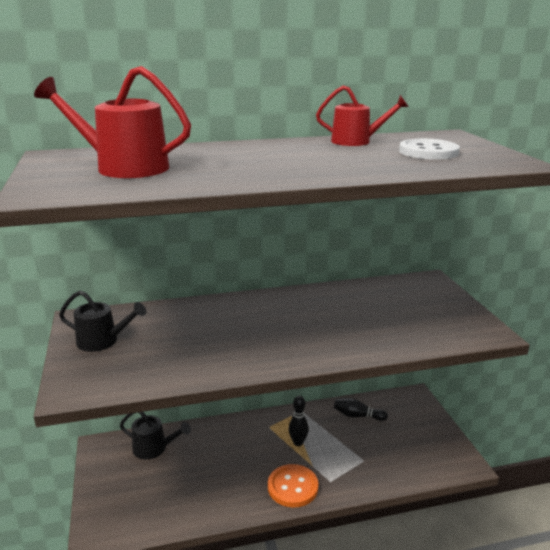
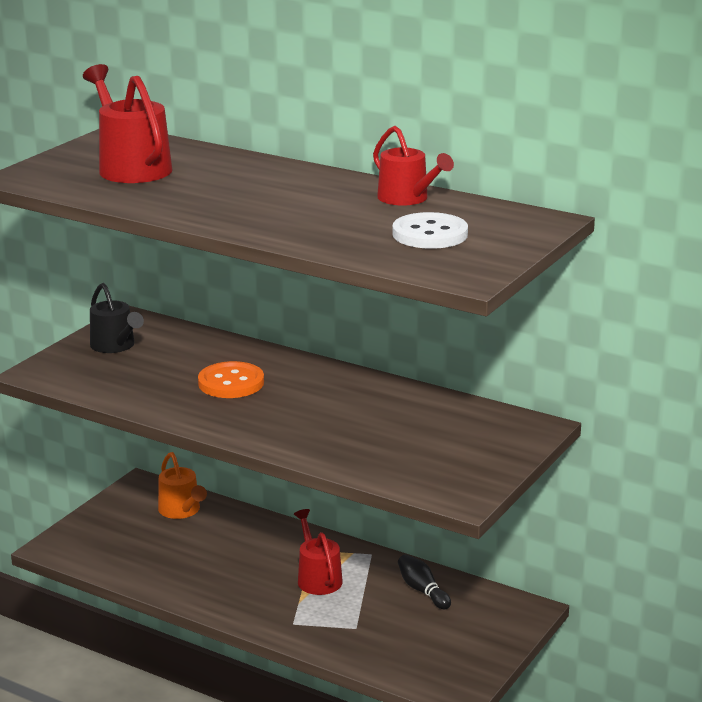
camera: 45 degrees right, 0 degrees up
(154, 448) = (181, 510): black watering can -> orange watering can
(292, 487) = (251, 607): orange button -> orange button (231, 383)
(298, 442) = (317, 578): black bowling pin -> red watering can

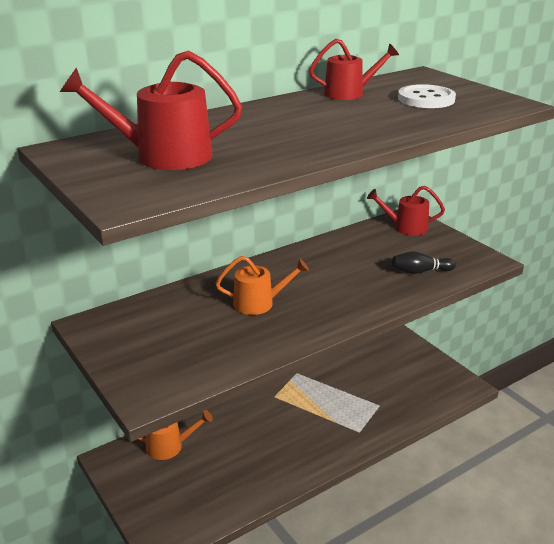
camera: 65 degrees left, 5 degrees up
(115, 346) = (135, 342): black watering can -> none
(231, 383) = (259, 303): orange button -> orange watering can
(317, 578) = (310, 404): red watering can -> red watering can (406, 227)
(422, 590) = (353, 365): black bowling pin -> black bowling pin (420, 271)

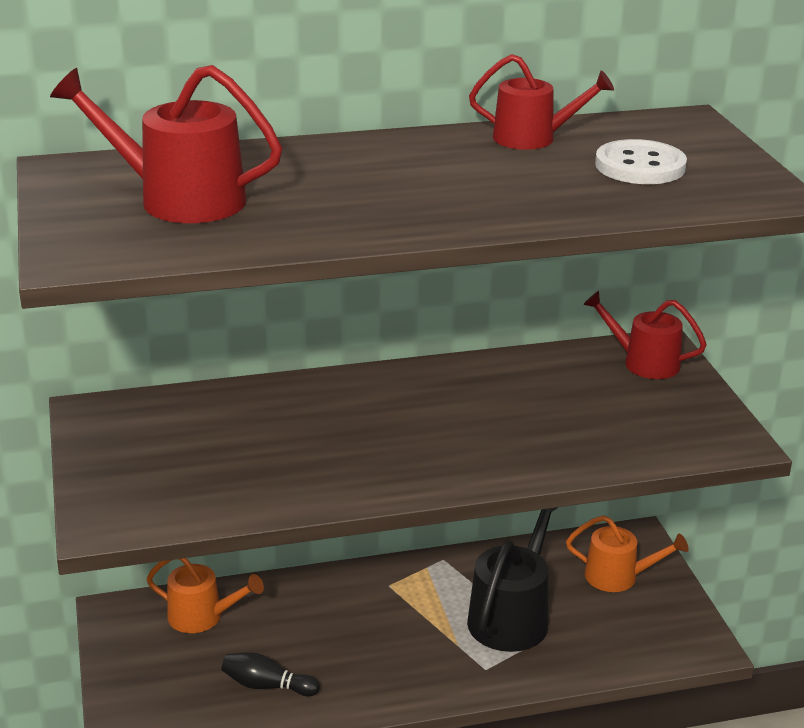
camera: 20 degrees right, 0 degrees up
(259, 303) = (334, 432): orange watering can -> orange watering can (618, 577)
(355, 396) = (512, 616): none -> black watering can
(420, 271) = (610, 436): black bowling pin -> black bowling pin (267, 686)

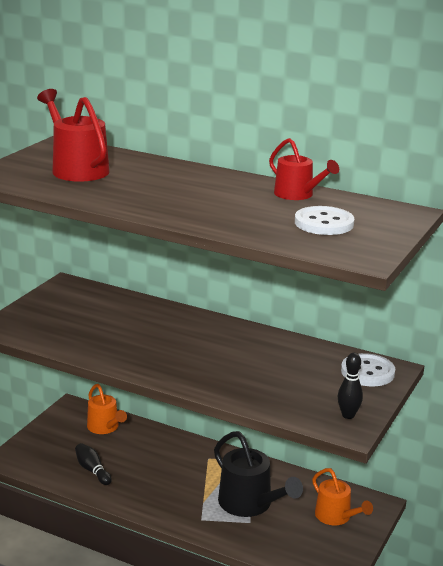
camera: 40 degrees right, 5 degrees down
(512, 616) = (250, 504): black watering can -> black watering can turned 75 degrees clockwise
(644, 362) = (367, 372): red watering can -> white button
(708, 425) = (348, 415): none -> black bowling pin

